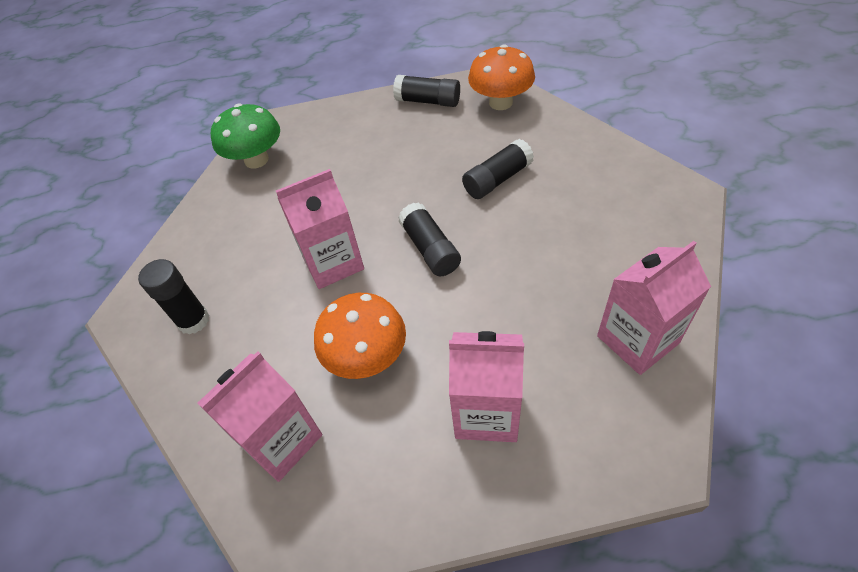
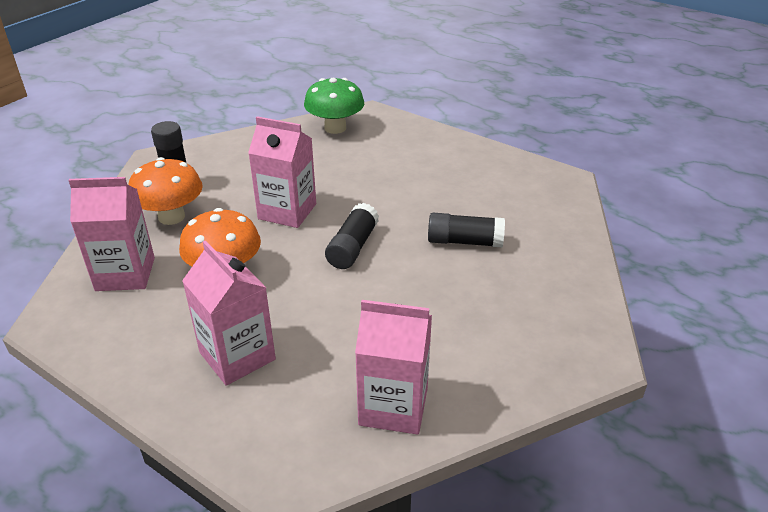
camera: 40 degrees right, 15 degrees down
(428, 101) = (497, 163): black glue stick -> none
(500, 102) = (550, 198): orange mushroom -> orange mushroom (171, 217)

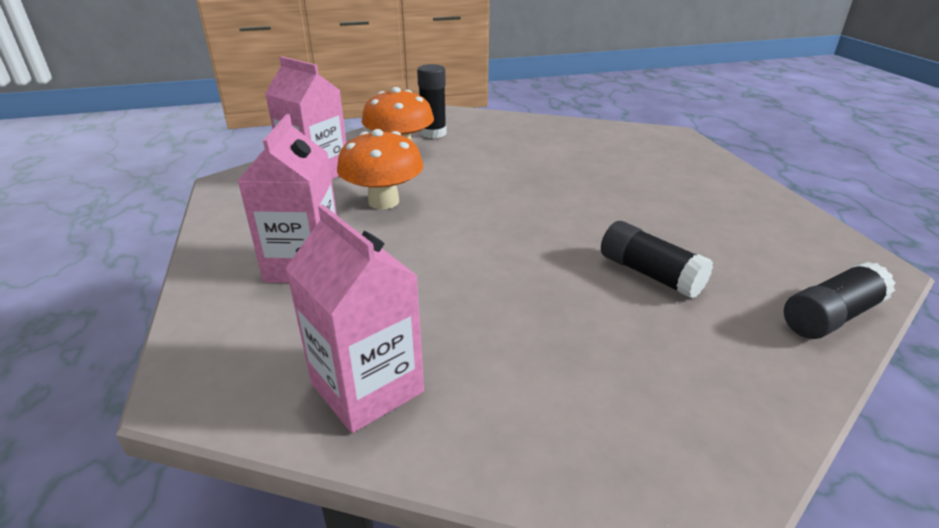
camera: 40 degrees right, 5 degrees down
(287, 211) = (495, 179): pink carton -> none
(335, 128) = (622, 136): green mushroom -> none
(352, 247) = (518, 228): black glue stick -> black glue stick (831, 316)

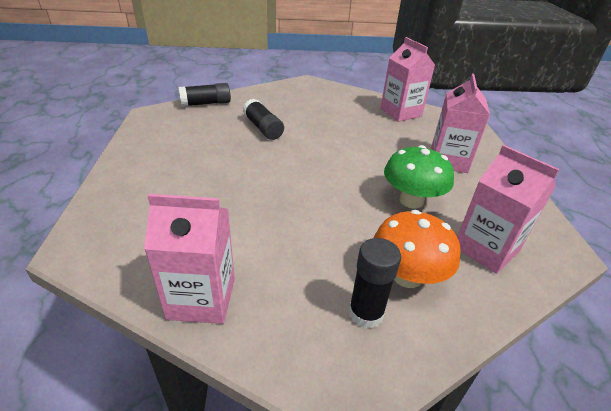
camera: 170 degrees left, 5 degrees up
(383, 202) = (411, 200): orange mushroom -> green mushroom
(551, 127) = (201, 298): none -> pink carton

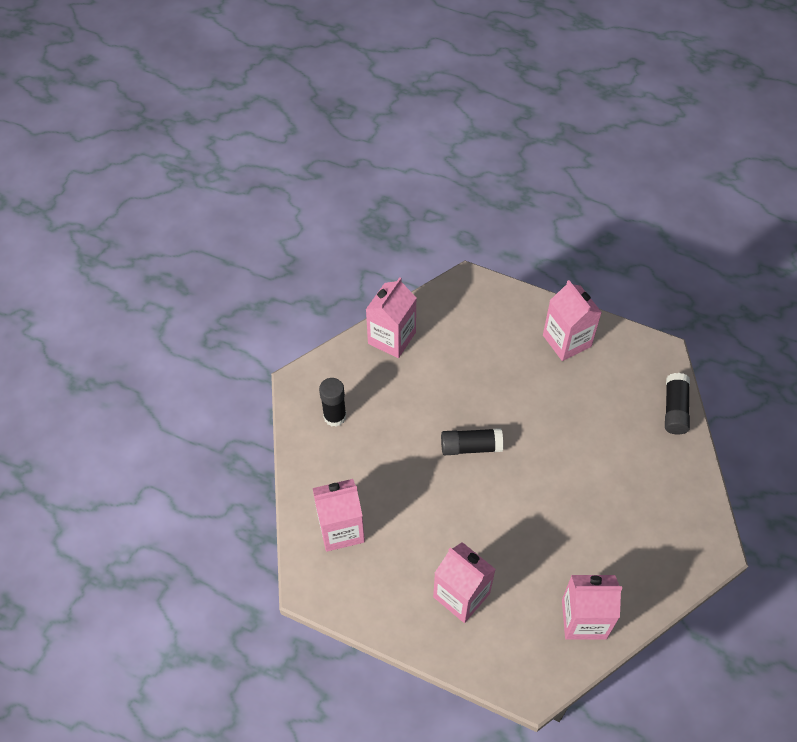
camera: 120 degrees right, 20 degrees up
(153, 159) = (567, 341): none -> pink carton
(263, 128) = (595, 446): black glue stick -> black glue stick (471, 447)
(407, 276) = (347, 457): orange mushroom -> none
(411, 200) = (419, 514): green mushroom -> none

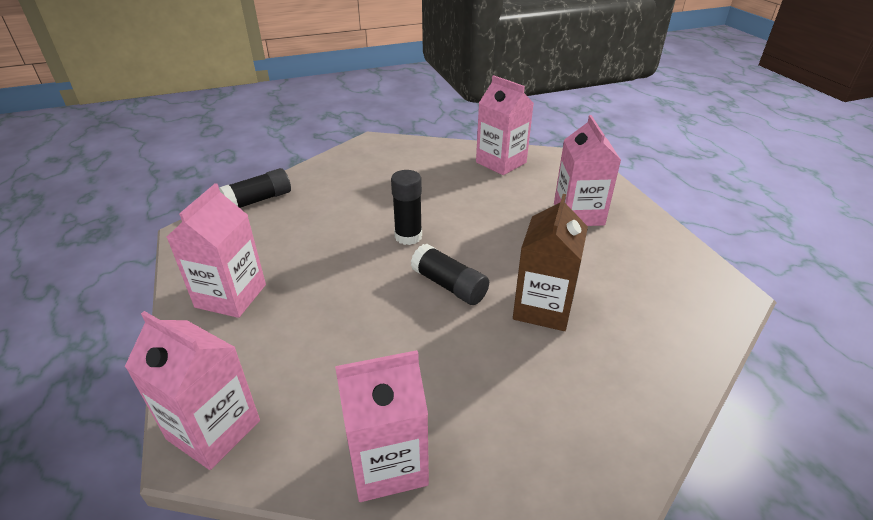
camera: 135 degrees left, 20 degrees down
(335, 416) = (573, 423): black glue stick -> black glue stick (408, 236)
(341, 529) = (659, 313): pink carton -> pink carton (213, 430)
(405, 475) = (543, 308): none -> brown carton

